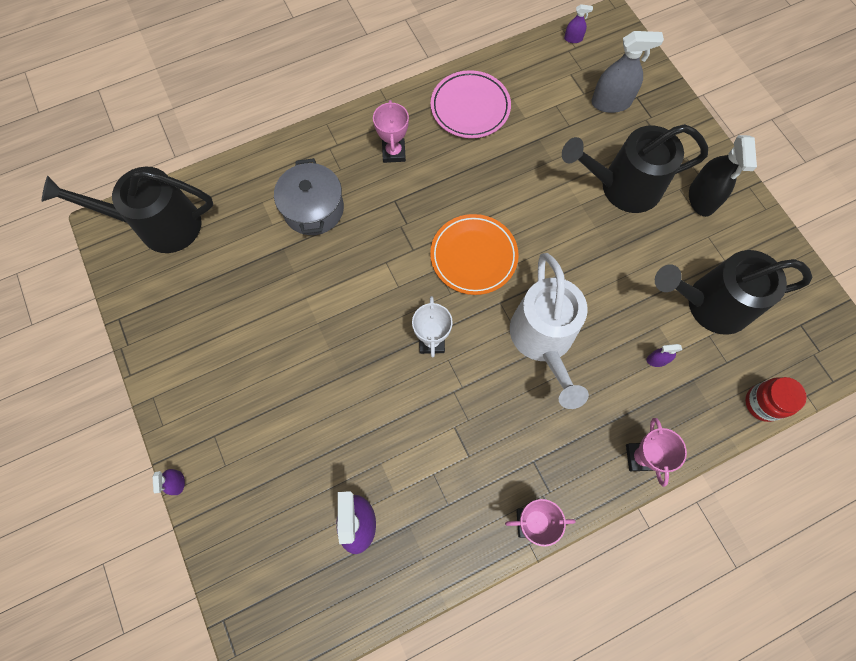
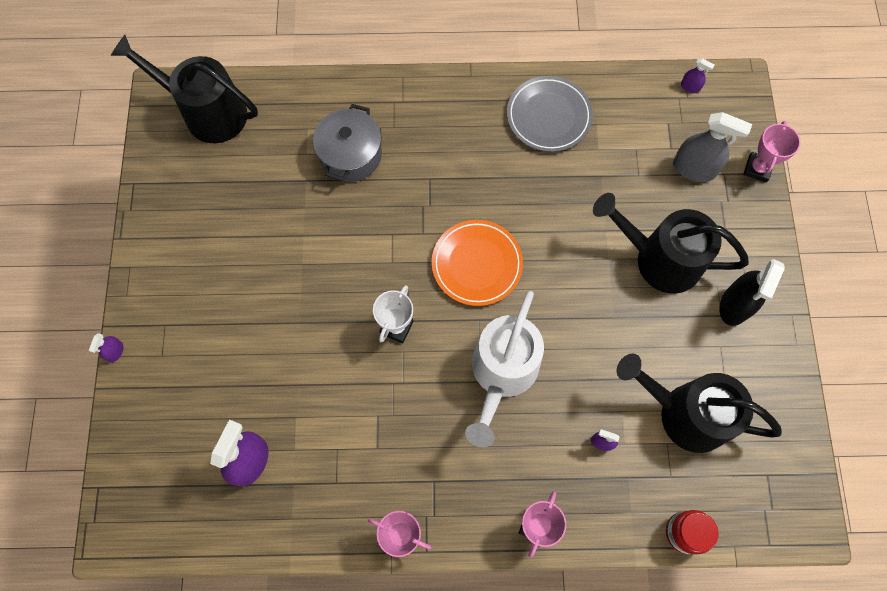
camera: 25 degrees right, 0 degrees up
(394, 152) = (452, 131): pink trophy -> pink trophy (757, 169)
(470, 108) = (548, 116): pink plate -> grey plate

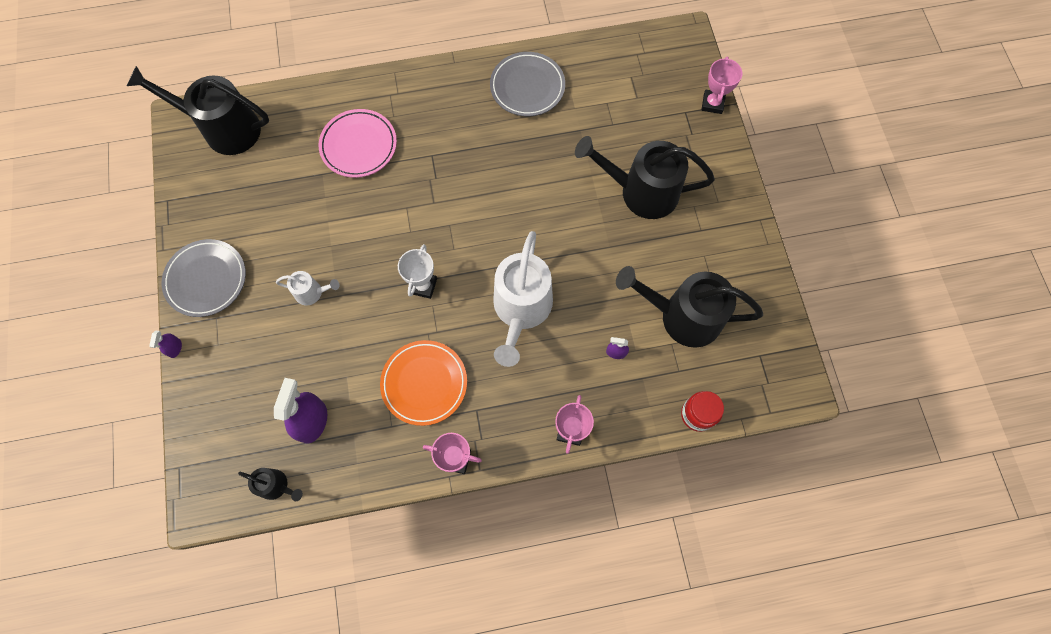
camera: 10 degrees left, 0 degrees up
(161, 280) = (206, 279): none -> grey plate
(200, 528) = (277, 486): none -> black watering can
(273, 314) = (312, 293): none -> white watering can
(350, 155) = (359, 146): grey pot -> pink plate
(477, 264) = (485, 221): orange plate -> orange plate (424, 383)
(690, 87) = (645, 44): purple spray bottle -> none
(694, 169) = (659, 112): grey spray bottle -> none
(735, 305) = (711, 220): black spray bottle -> none

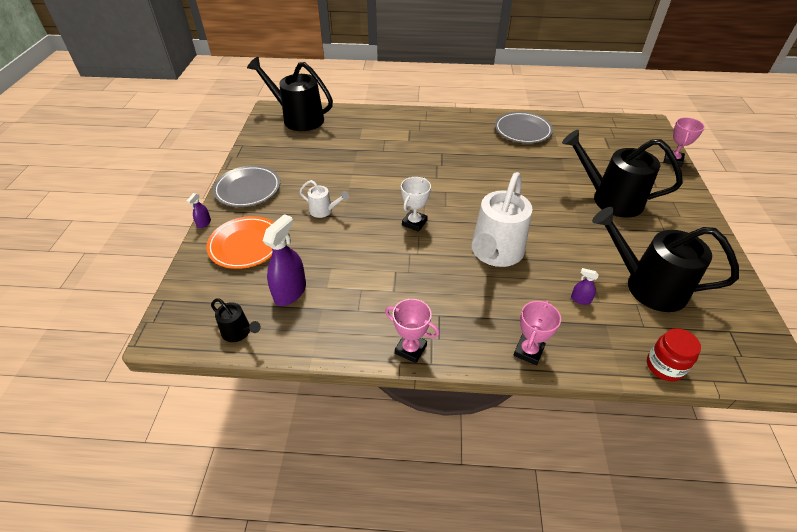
camera: 15 degrees right, 25 degrees down
(359, 146) = (389, 140): pink plate -> none
(424, 383) = (397, 286): orange plate -> orange plate (246, 245)

